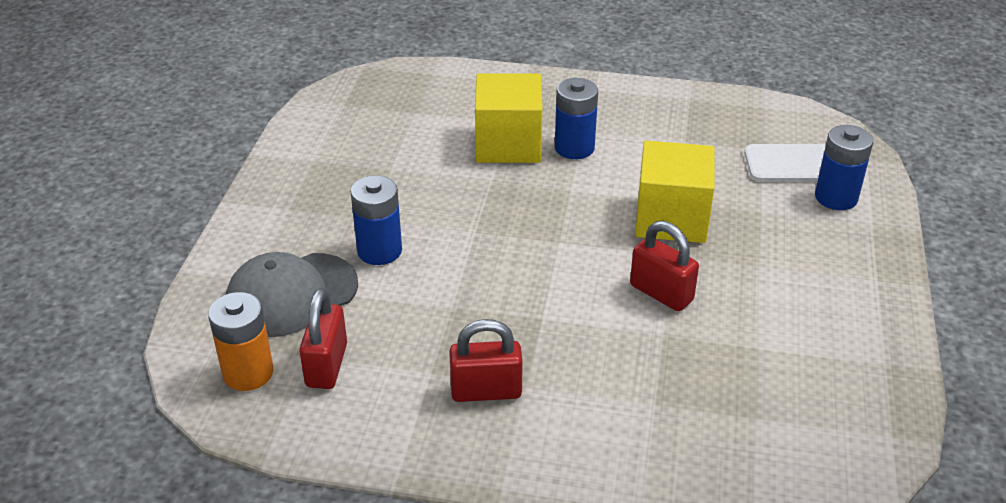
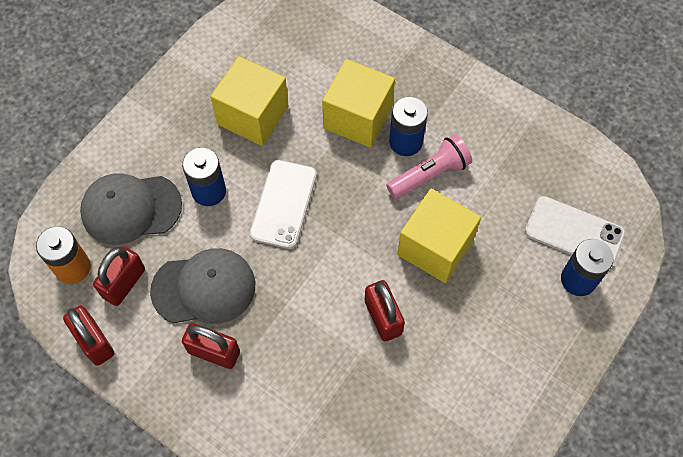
camera: 25 degrees right, 25 degrees up
(323, 435) = (94, 342): none -> red padlock
(388, 175) = (253, 115): none -> yellow cube
(432, 336) = (204, 288): none -> grey cap
(476, 235) = (283, 204): none -> white phone
(619, 165) = (430, 174): none -> pink flashlight

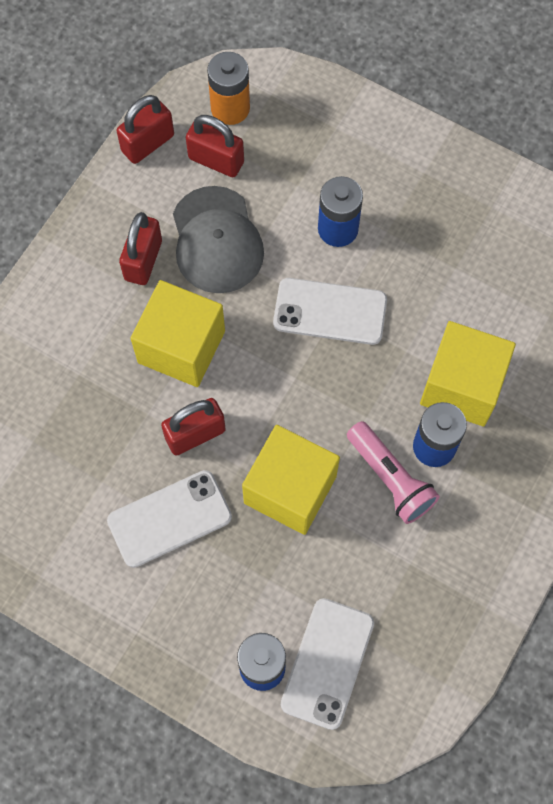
camera: 85 degrees right, 5 degrees up
(131, 208) = (306, 152): grey cap -> none
(253, 115) = (447, 264): yellow cube -> yellow cube (181, 347)
(456, 342) = (169, 519): none -> white phone

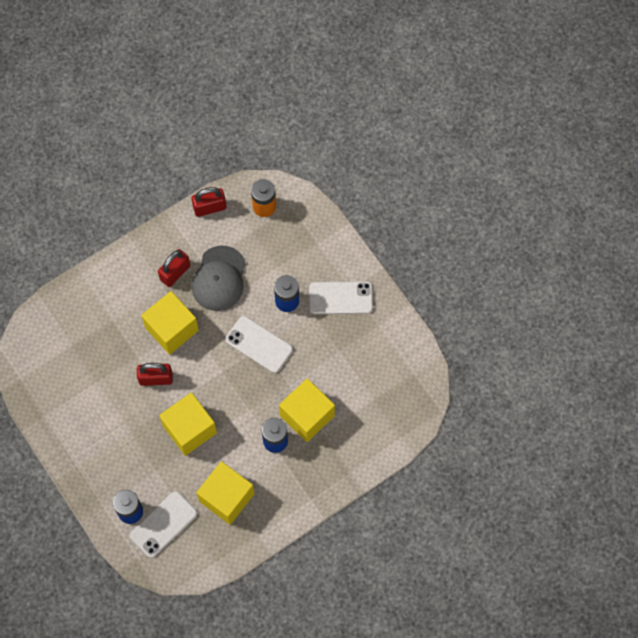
camera: 25 degrees right, 0 degrees up
(169, 519) = (121, 416): white phone -> white phone (341, 298)
(216, 160) = (241, 233): red padlock -> none
(391, 478) = (244, 447): pink flashlight -> none
(406, 571) = (226, 497): none -> yellow cube

